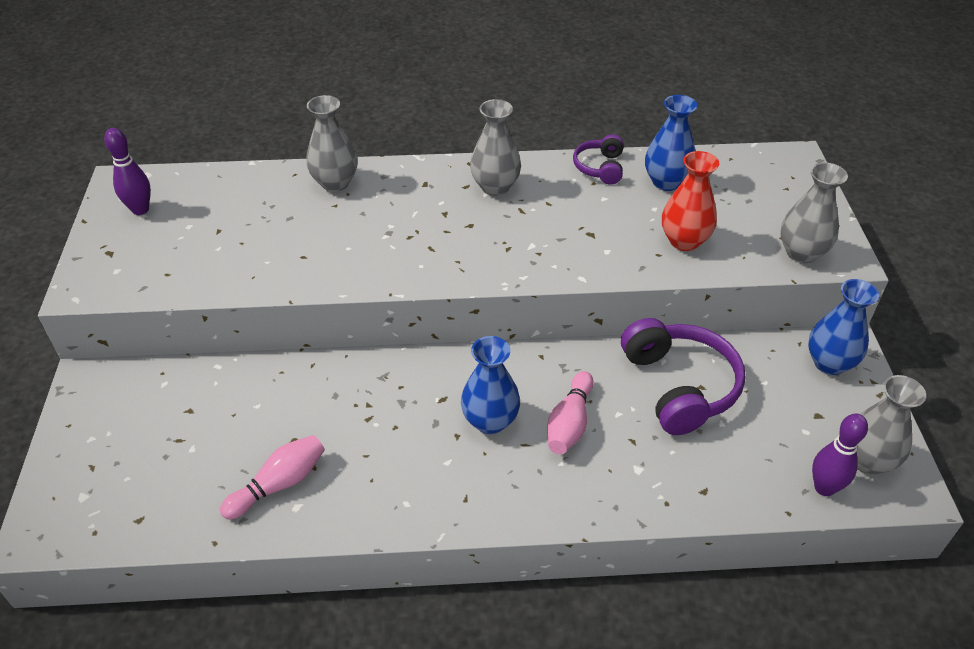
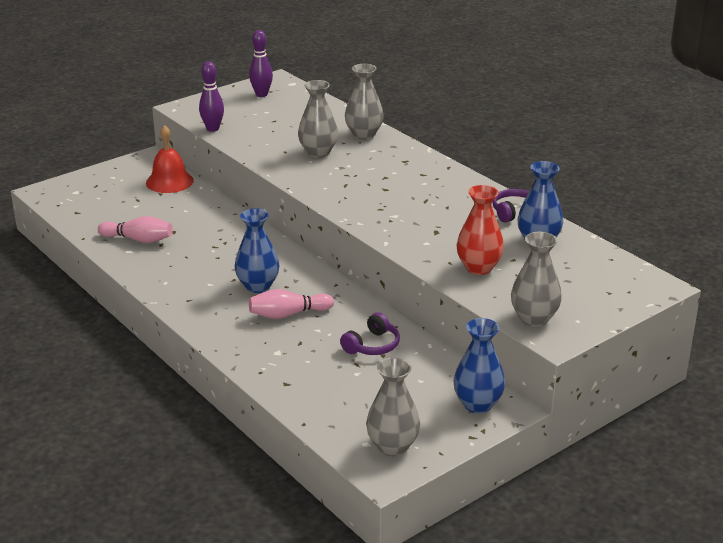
camera: 55 degrees right, 15 degrees down
(170, 388) = (169, 181): none -> red bell
(495, 187) = (436, 184): grey vase -> grey vase (318, 152)
(679, 386) = (372, 345): purple headphones -> purple headphones, size x0.54
(824, 488) = (343, 433): purple bowling pin -> purple bowling pin (212, 129)

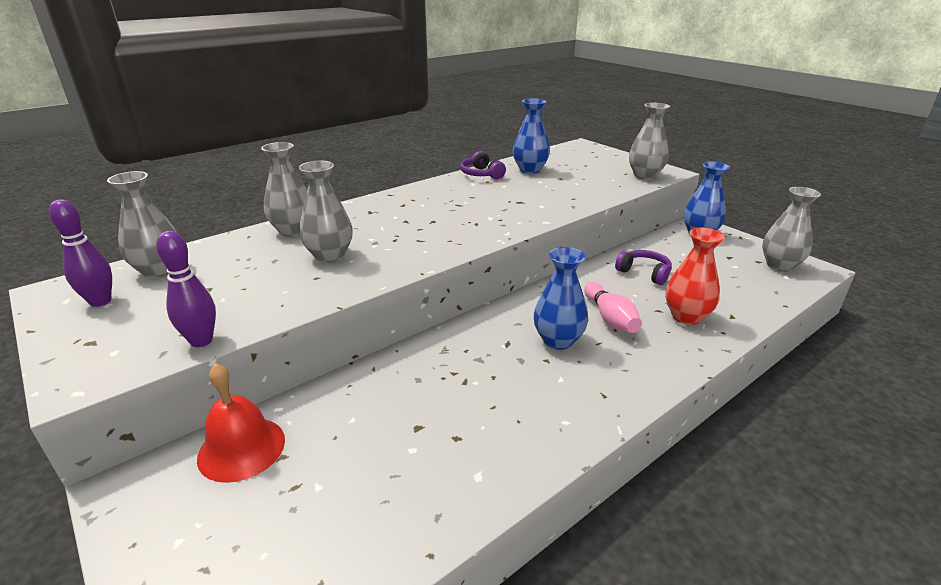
camera: 90 degrees left, 0 degrees up
(138, 239) = (442, 467): pink bowling pin -> none
(300, 102) = (159, 270): none -> grey vase
(478, 268) = (578, 189): red vase -> red vase (686, 316)

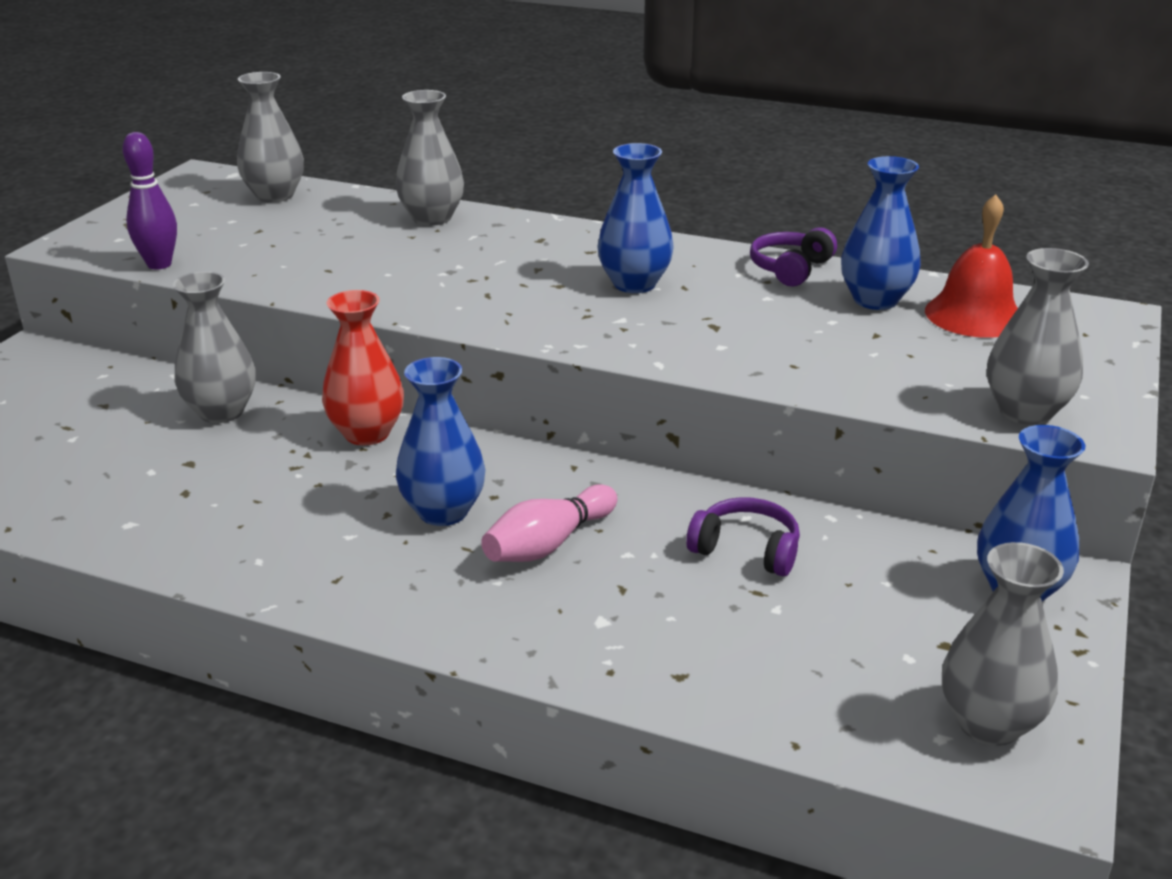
camera: 60 degrees right, 0 degrees up
(100, 301) = (196, 198): purple bowling pin -> none
(241, 448) = (105, 381): red bell -> red bell (974, 315)
(330, 256) = (387, 259): grey vase -> grey vase (221, 412)
(455, 205) = (634, 284): none -> blue vase
(644, 273) = (746, 550): purple headphones -> purple headphones turned 75 degrees counterclockwise
(686, 316) = (627, 621): red vase -> red vase (367, 433)

